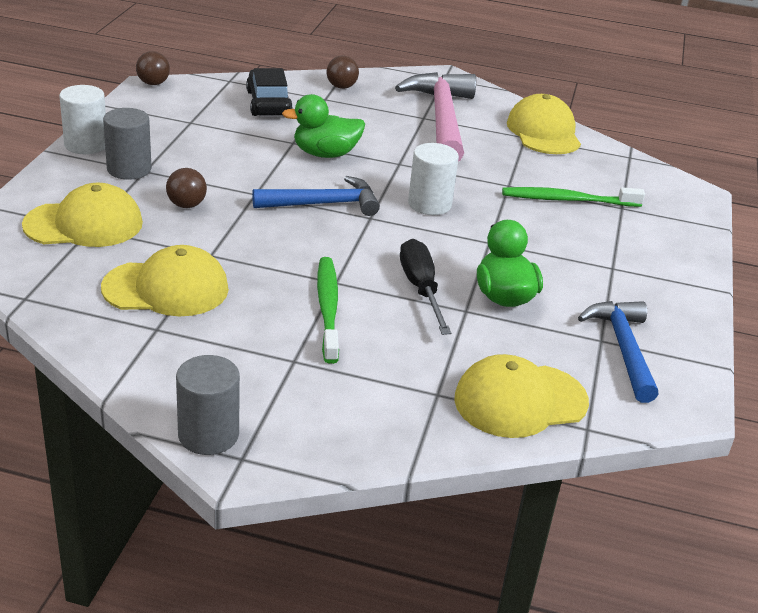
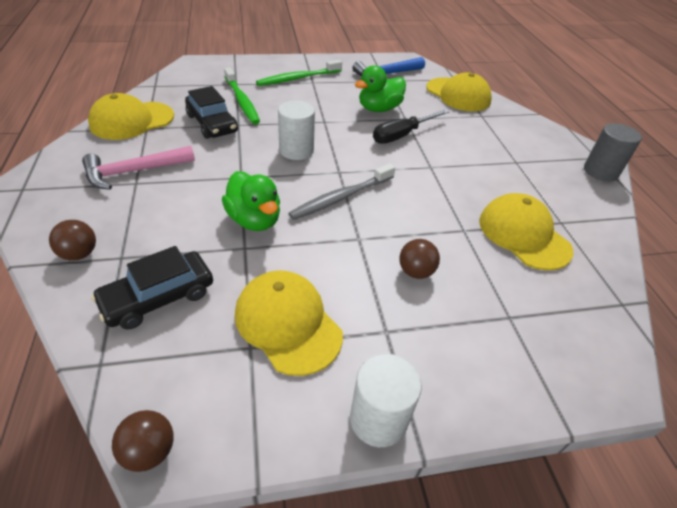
camera: 115 degrees left, 10 degrees up
(84, 224) = (510, 324): yellow cap -> yellow cap (288, 323)
(129, 169) = (395, 345): grey cylinder -> none
(323, 204) = (341, 197): blue hammer -> grey toothbrush
(328, 308) = (460, 162): green toothbrush -> green toothbrush (298, 78)
(442, 119) = (134, 171): pink hammer -> pink hammer, size x0.64
(517, 171) = (212, 124): none -> black car

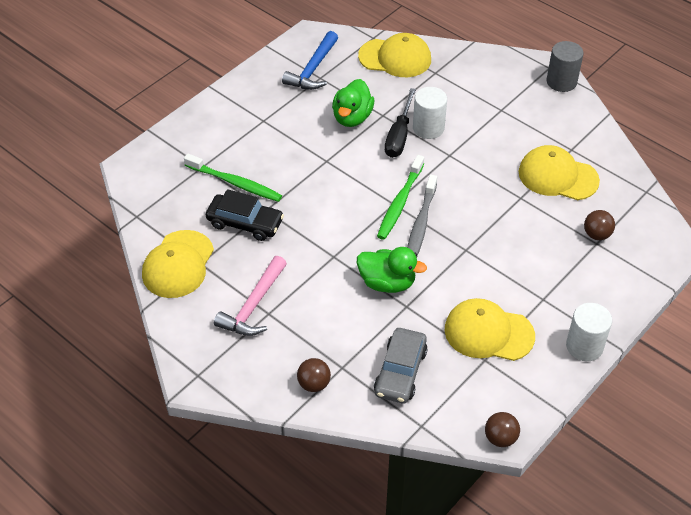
camera: 35 degrees left, 5 degrees up
(158, 297) = (400, 372): black car -> grey car
(296, 150) = (341, 205): white cylinder -> white cylinder (428, 128)
(298, 78) = (246, 124): green toothbrush -> green toothbrush (400, 202)
(415, 272) = (522, 249): brown ball -> brown ball (596, 235)

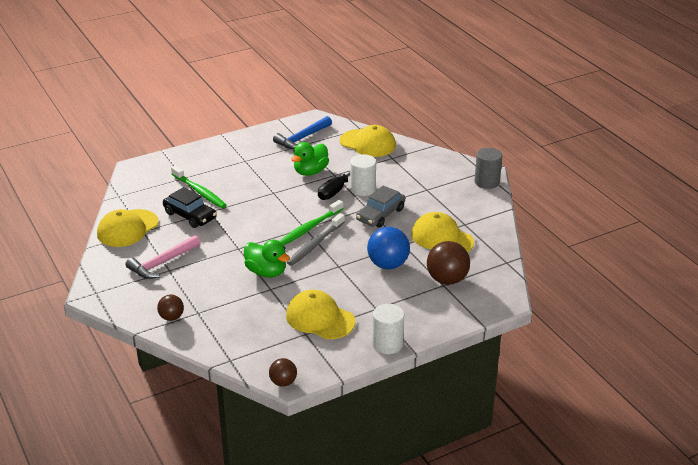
camera: 20 degrees right, 15 degrees down
(400, 372) = (238, 325): grey car -> grey car (380, 214)
(520, 232) = (388, 264): none -> blue ball
(596, 235) = (447, 279): brown ball -> brown ball, size x1.73

